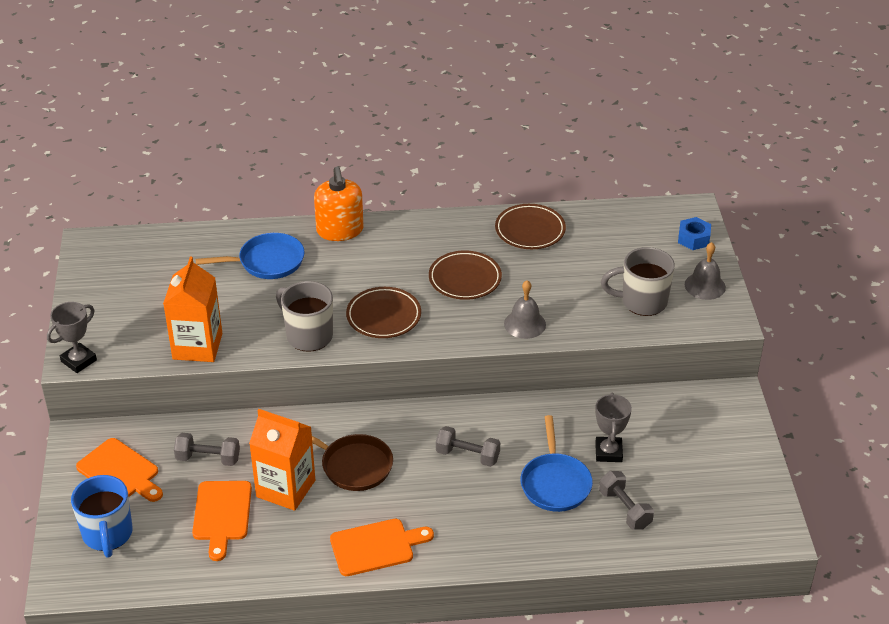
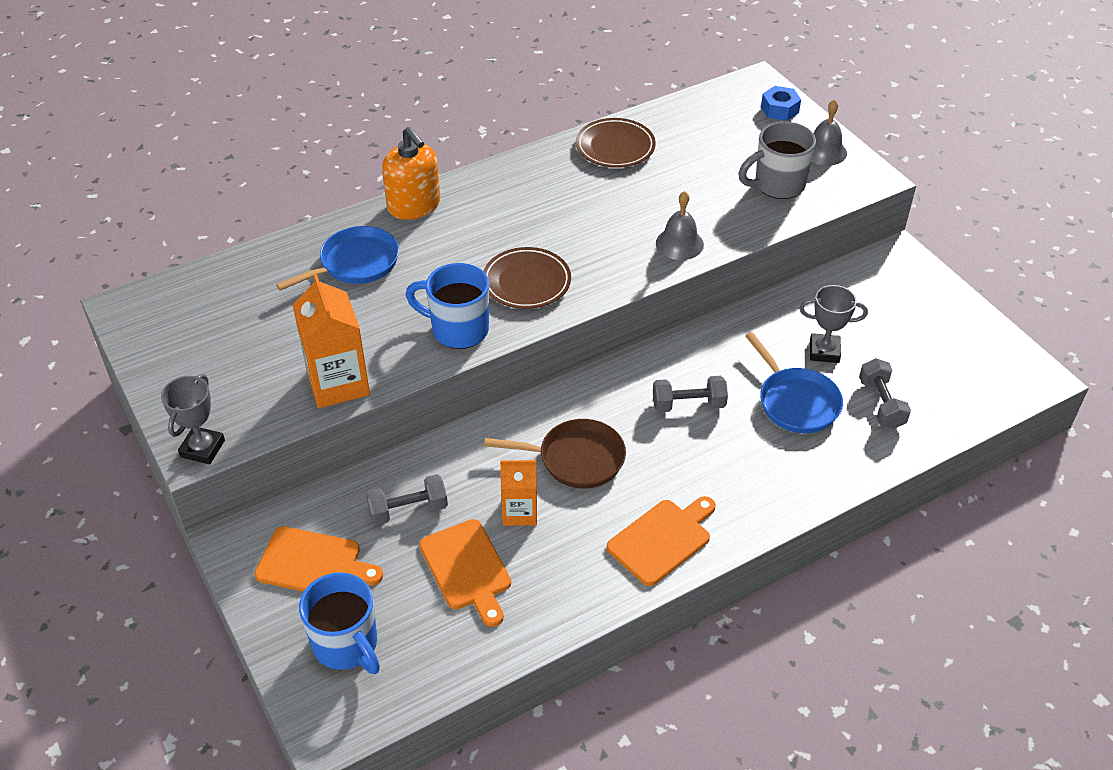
camera: 25 degrees left, 5 degrees up
(286, 488) = (519, 512): orange carton -> orange carton, size x0.63
(308, 335) = (458, 330): grey mug -> blue mug
(465, 279) = (584, 216): brown plate -> none
(608, 452) = (824, 351): grey trophy -> grey trophy turned 60 degrees counterclockwise
(625, 509) = (881, 404): grey dumbbell -> grey dumbbell turned 45 degrees clockwise

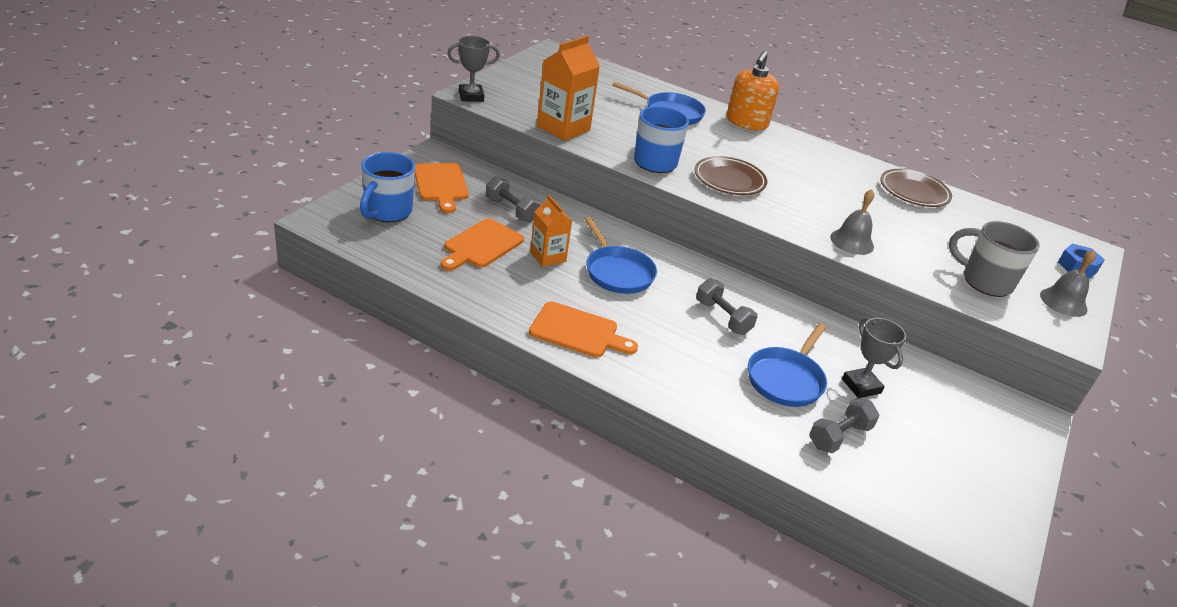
camera: 55 degrees right, 10 degrees down
(575, 459) = (617, 272): brown pan -> blue pan

